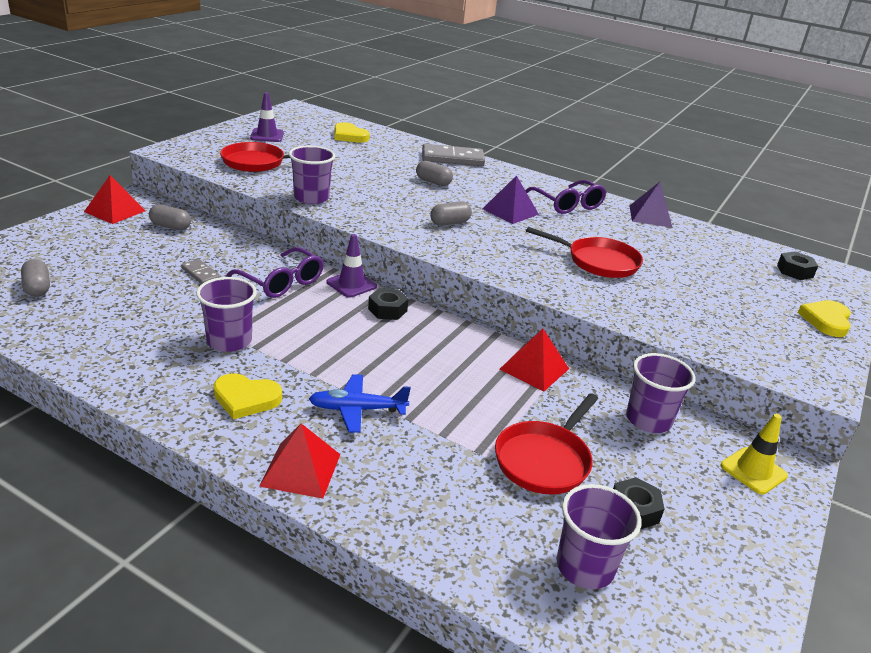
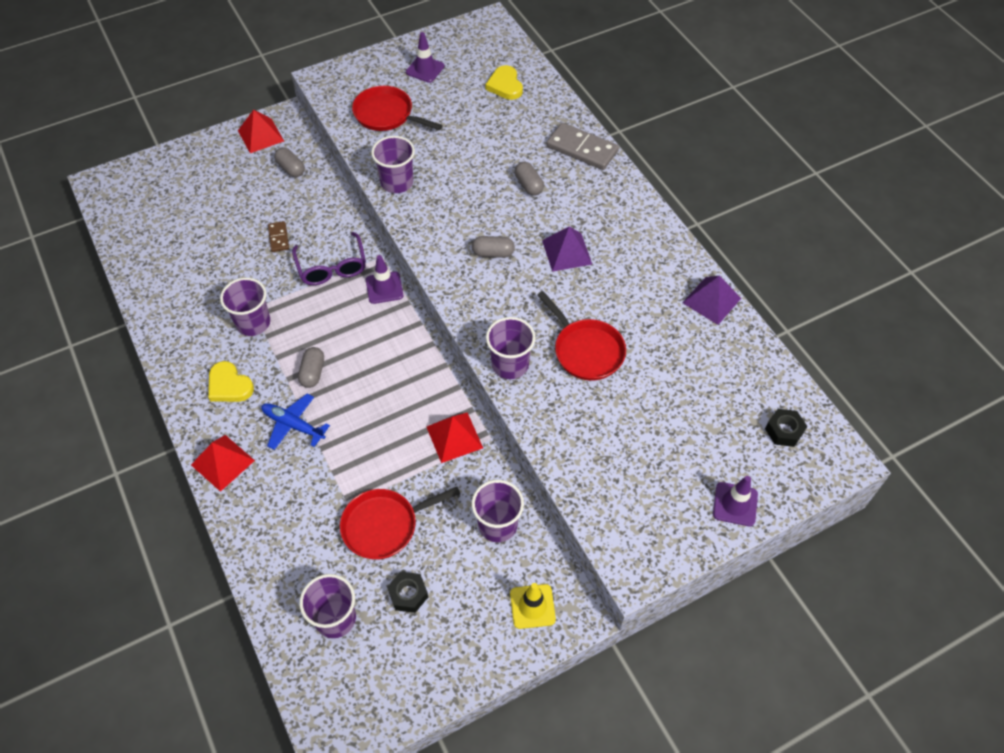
camera: 35 degrees right, 25 degrees up
(37, 288) = (161, 220): grey capsule -> grey capsule (313, 373)
(200, 274) = (278, 238): grey domino -> brown domino
(387, 310) = (390, 328): black nut -> none
(548, 284) = (510, 364): none -> purple cup
(567, 205) = (637, 257): purple glasses -> none
(826, 320) = (735, 504): yellow heart -> purple traffic cone

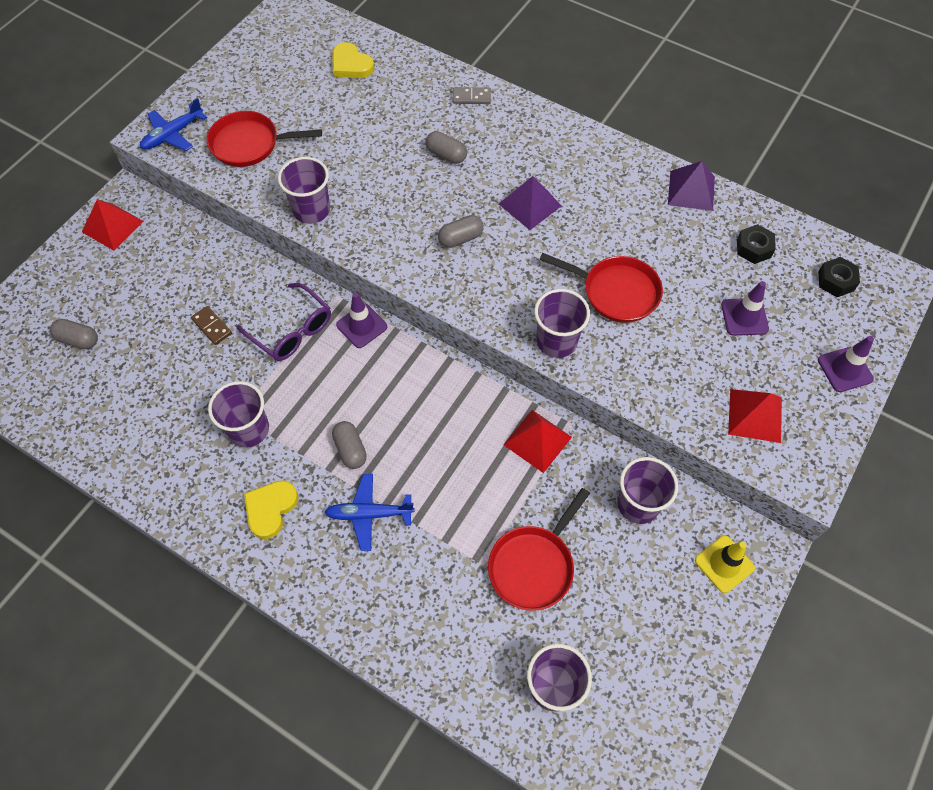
camera: 30 degrees left, 5 degrees up
(223, 462) = (322, 594): red pyramid -> red pyramid (755, 415)
(229, 385) = (270, 509): yellow heart -> yellow heart turned 105 degrees clockwise
(291, 169) = (172, 247): grey capsule -> grey capsule (78, 340)
(338, 85) = (173, 134): none -> blue plane
(408, 594) = (605, 620): black nut -> black nut (753, 248)
(425, 69) = (256, 80): purple traffic cone -> purple traffic cone (744, 317)
(582, 149) = (471, 97): grey domino -> grey domino, size x0.53

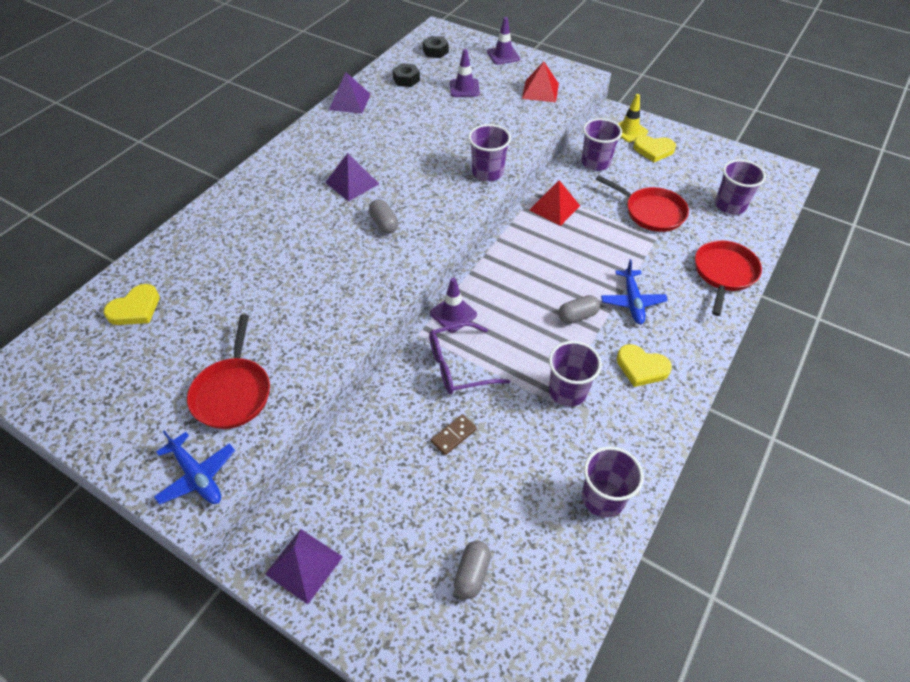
camera: 90 degrees left, 10 degrees down
(112, 226) = (304, 565): red pyramid -> purple pyramid
(292, 331) = (458, 366): purple glasses -> purple glasses turned 150 degrees counterclockwise
(311, 210) = (338, 330): purple cup -> purple cup (603, 498)
(446, 155) = (285, 233): grey capsule -> none
(471, 97) = (215, 217): grey domino -> none
(616, 292) = (442, 142): red pan -> red pan (724, 273)
(678, 594) = (653, 150): none -> yellow heart

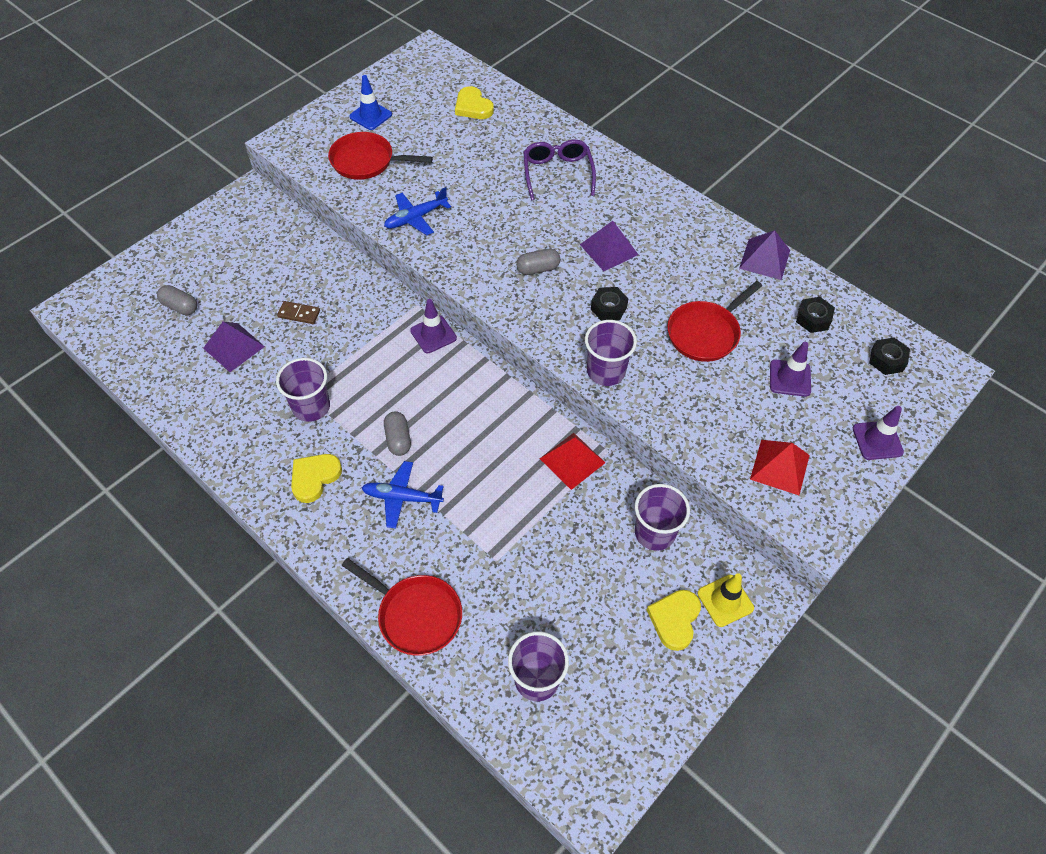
camera: 100 degrees right, 5 degrees up
(143, 408) = (370, 116): none -> blue traffic cone
(197, 475) = (301, 144): blue plane -> blue plane (416, 218)
(304, 565) = (232, 216): purple pyramid -> purple pyramid (233, 347)
(421, 177) = (608, 308): none -> black nut
(454, 435) = (299, 314): brown domino -> brown domino turned 45 degrees counterclockwise
(458, 366) = (369, 329): purple glasses -> purple glasses (557, 173)
(603, 498) = (198, 405): purple cup -> none
(651, 212) = (543, 569): red pan -> red pan (705, 333)

